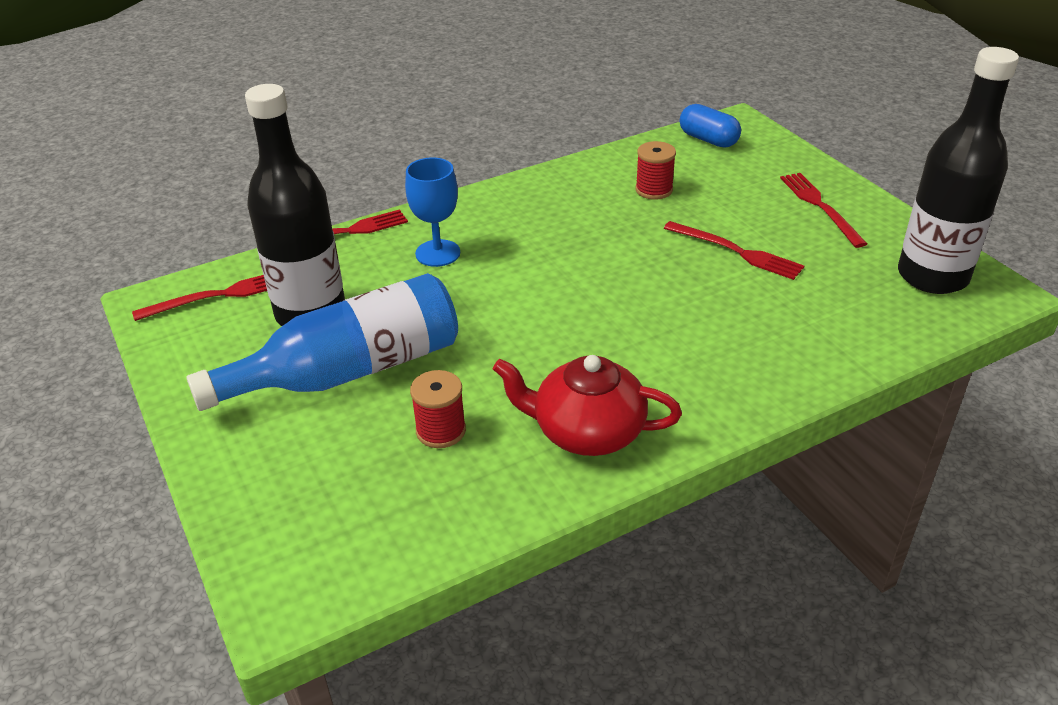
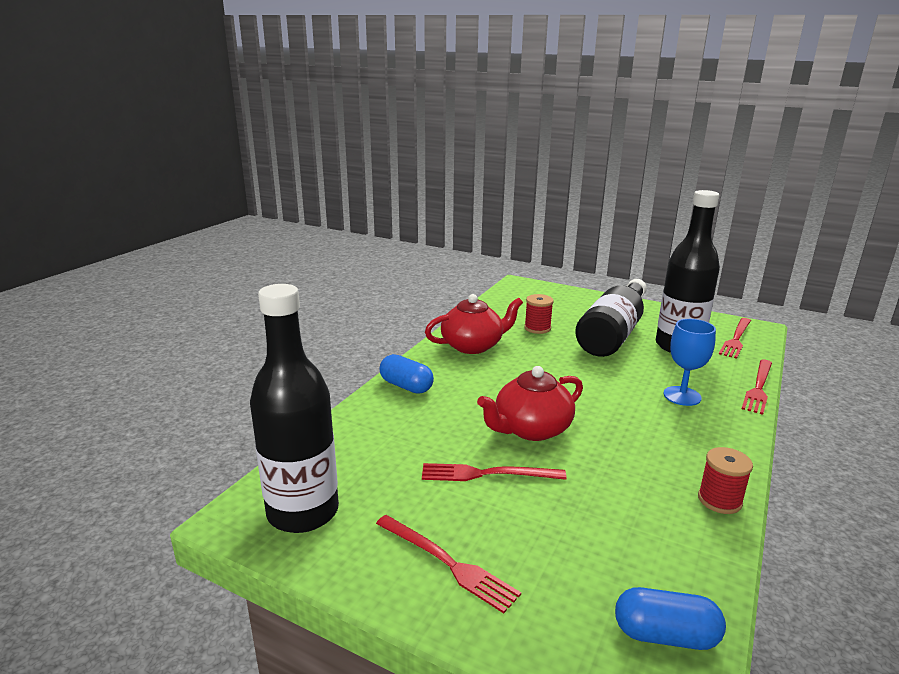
camera: 145 degrees right, 15 degrees down
(348, 371) = (613, 333): blue bottle -> black bottle
(648, 276) = (531, 429): none -> red teapot
(654, 190) = (623, 515): red spool -> red spool (719, 500)
(750, 387) = (406, 386): none -> blue capsule

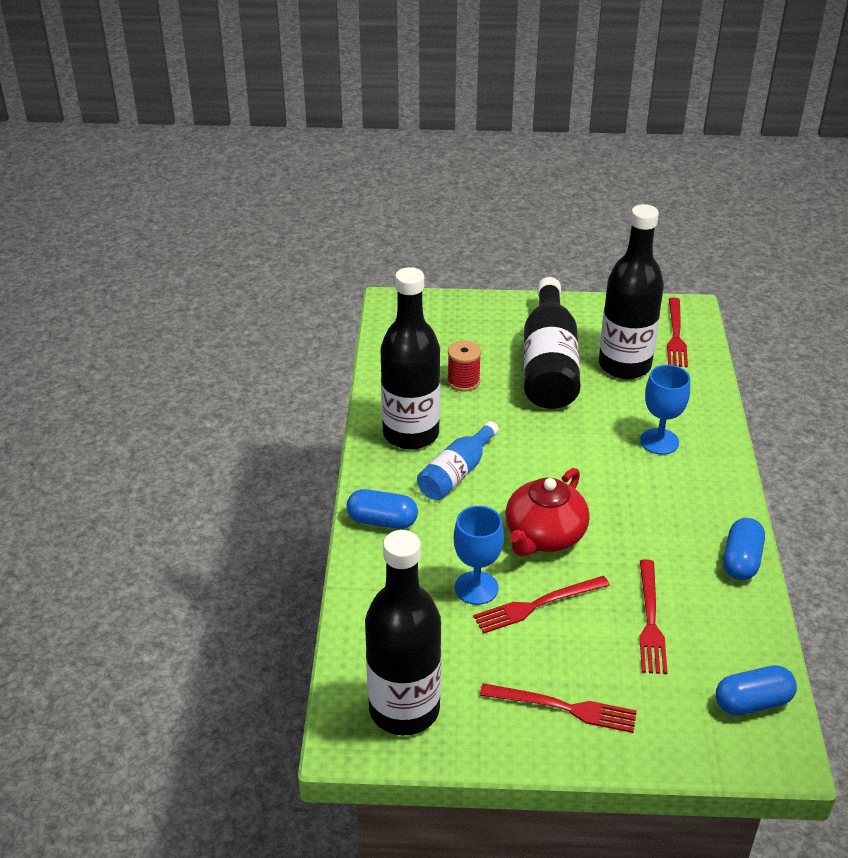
camera: 25 degrees left, 15 degrees up
(443, 446) = (476, 588): none -> blue goblet
(473, 346) = (411, 434): red teapot -> black bottle
(489, 374) = (456, 473): none -> blue bottle
(719, 500) = (741, 560): red spool -> blue capsule
(758, 388) = (723, 406): red fork -> red fork (650, 620)

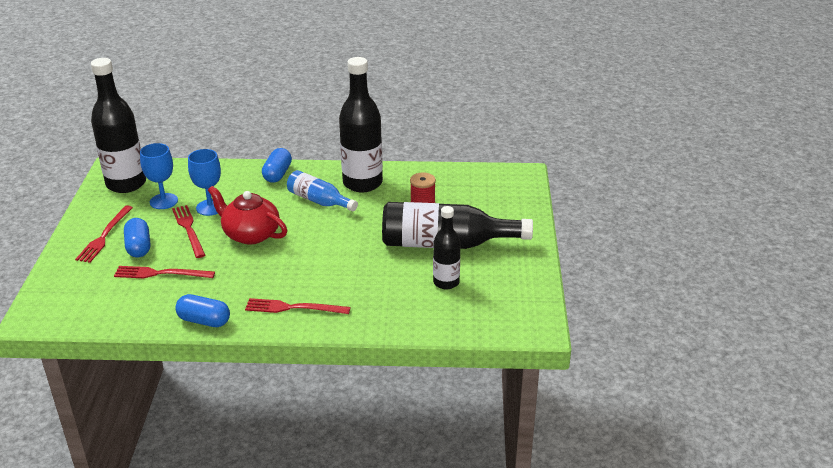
camera: 90 degrees right, 5 degrees down
(624, 365) = (446, 282): black bottle -> black bottle, size x0.57
(659, 441) = (345, 293): blue goblet -> blue goblet (163, 201)
(676, 335) = (494, 315): red fork -> red fork (293, 308)
(752, 702) = (76, 310): blue capsule -> blue capsule (139, 247)

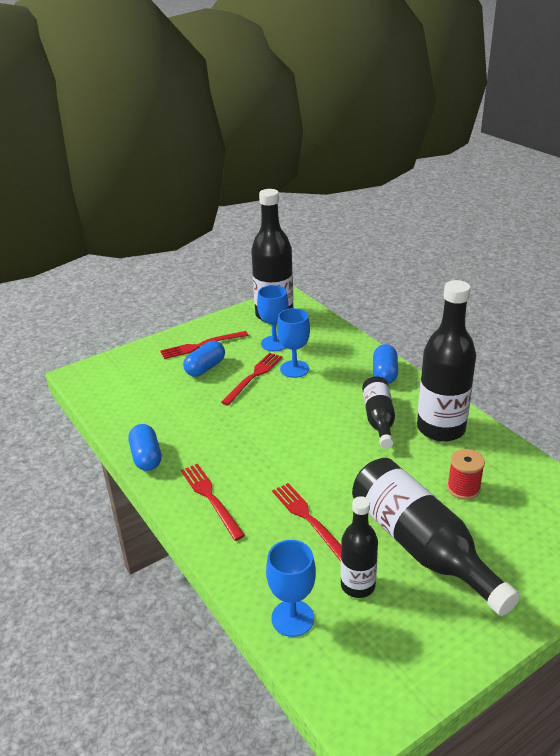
camera: 55 degrees right, 0 degrees up
(160, 273) = (184, 398): red fork -> red fork (309, 519)
(250, 234) = (284, 411): red teapot -> none
(277, 174) = (385, 373): blue capsule -> blue capsule turned 60 degrees counterclockwise
(319, 201) = (379, 419): blue bottle -> black bottle
(440, 319) = (292, 618): none -> blue goblet

